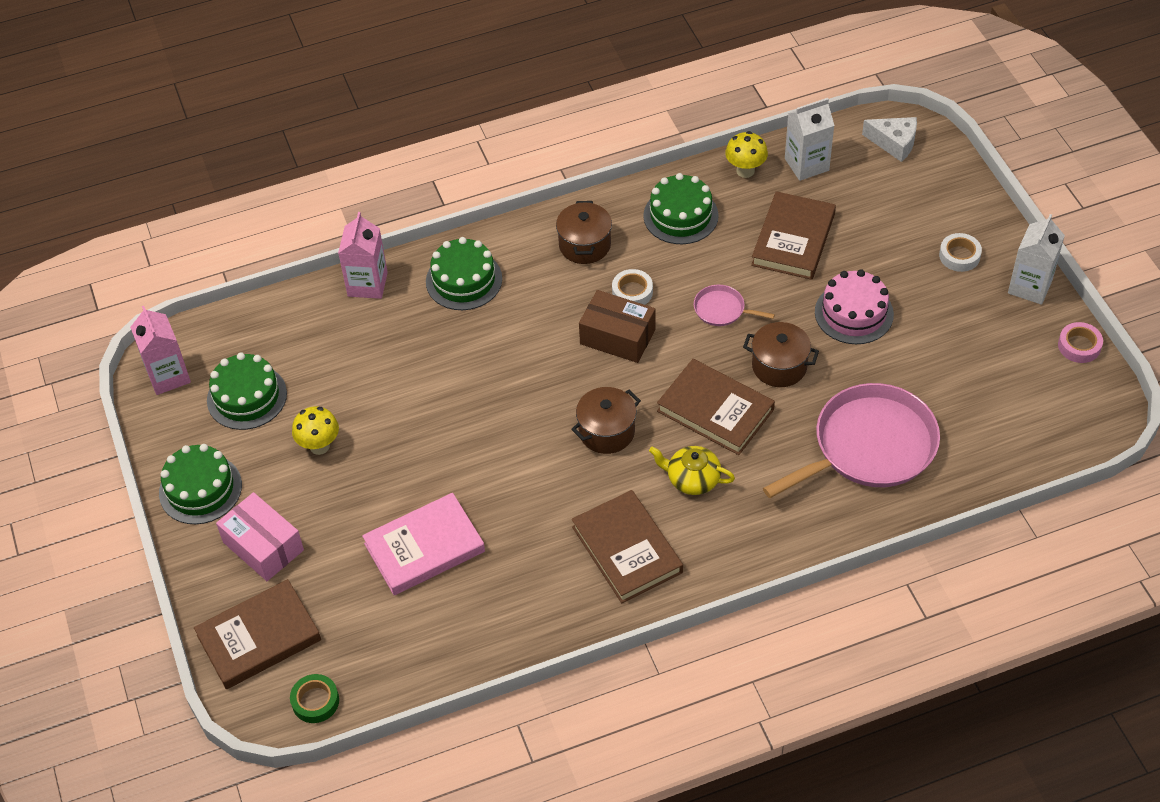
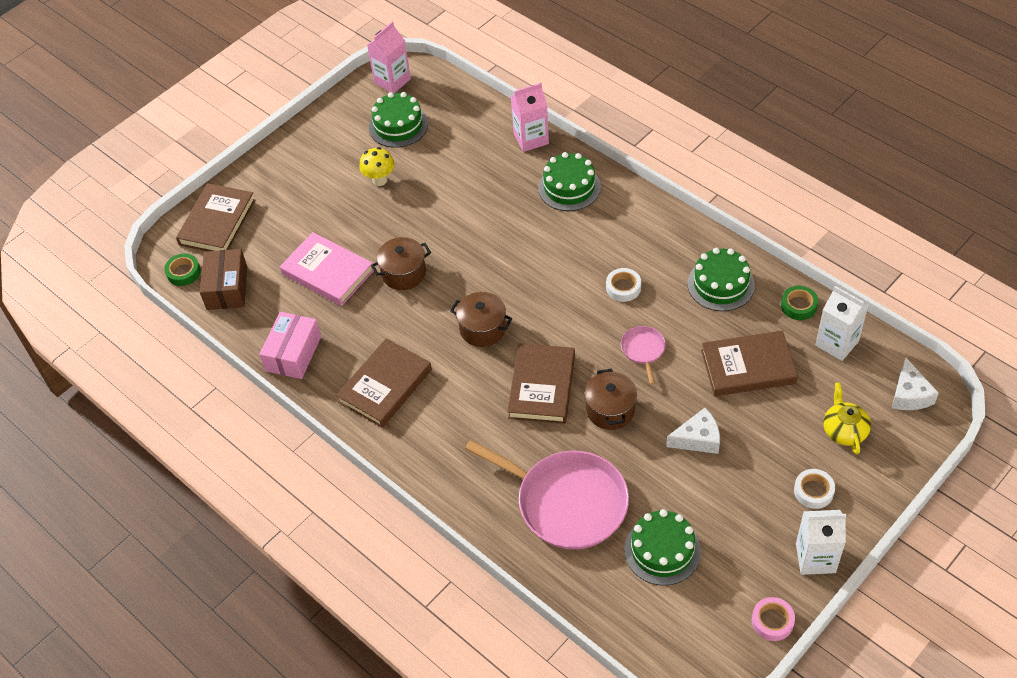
camera: 65 degrees right, 0 degrees up
(200, 489) = (314, 140): green cake -> green cake (662, 550)
(259, 637) = (217, 222): brown book -> brown book turned 75 degrees clockwise
(263, 546) = (286, 191): pink box -> pink box (293, 353)
(584, 245) = (649, 240): brown pot -> brown pot (404, 273)
(617, 337) = (574, 297): brown box -> brown box (227, 288)
(692, 479) = (469, 399): yellow teapot -> yellow teapot (844, 430)
(745, 171) = (798, 305): yellow mushroom -> green tape
(854, 313) = (698, 439): pink cake -> white cheese

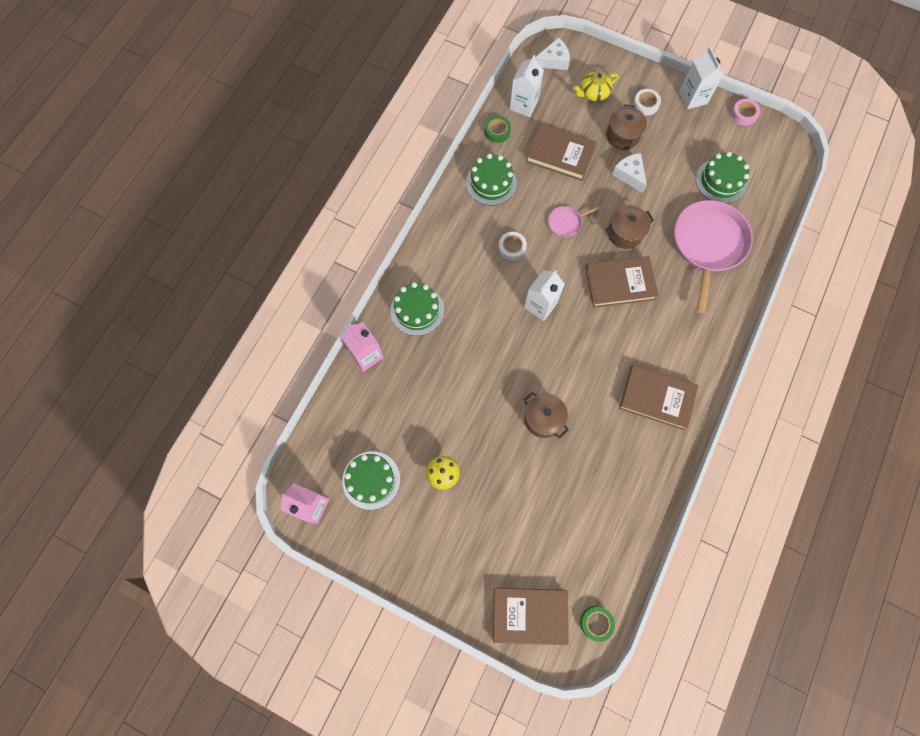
camera: 110 degrees left, 20 degrees up
(227, 288) = (601, 572): brown box -> none
(293, 353) = (650, 483): pink box -> none
(328, 272) = (559, 485): pink book -> none
(482, 329) = (581, 339): brown pot -> brown pot (622, 135)
(539, 299) = (540, 305): none -> white carton
(748, 367) = (560, 154): brown book -> brown book turned 45 degrees counterclockwise

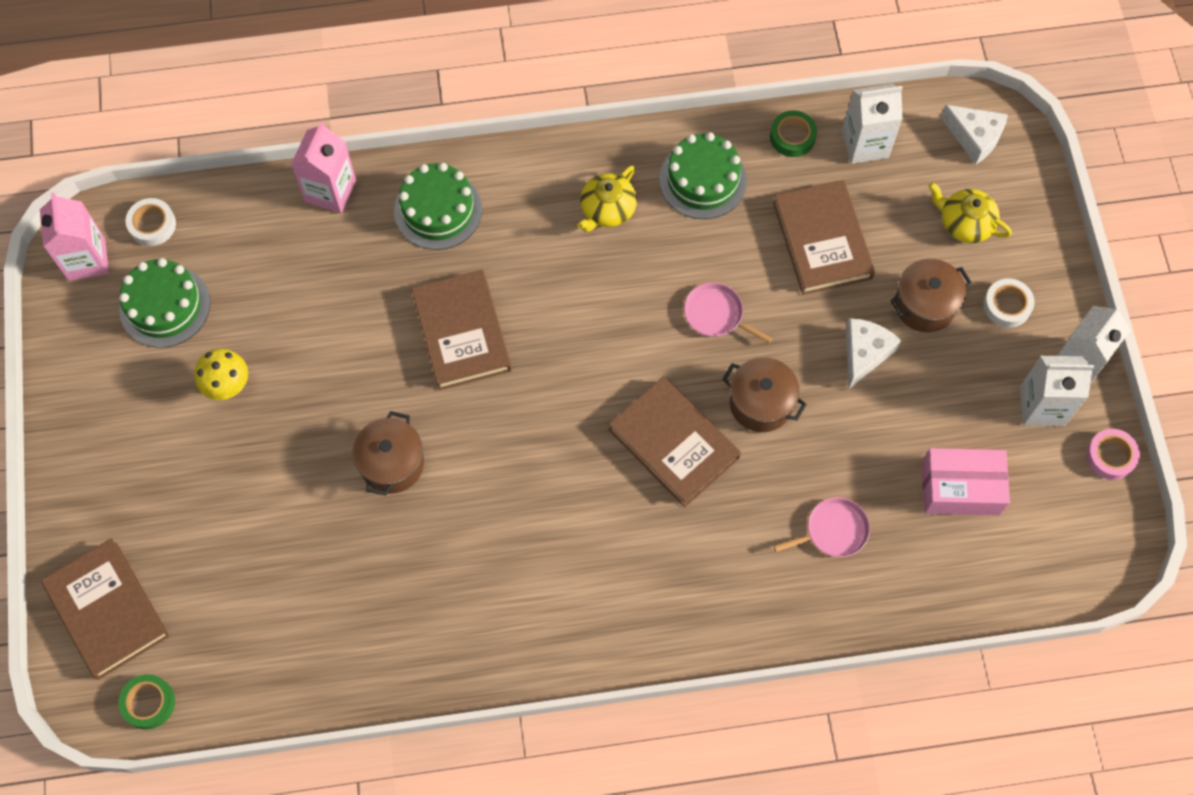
camera: 55 degrees right, 5 degrees down
(475, 233) = (607, 209): none -> yellow teapot
(512, 247) = (621, 268): white tape -> white tape (152, 225)
(540, 305) = (560, 358): white carton -> white carton (1042, 406)
(657, 398) = (529, 597): brown book -> brown book (461, 332)
(708, 245) = (833, 531): pink pan -> pink pan, size x0.44
(721, 181) = (960, 488): green cake -> pink box

